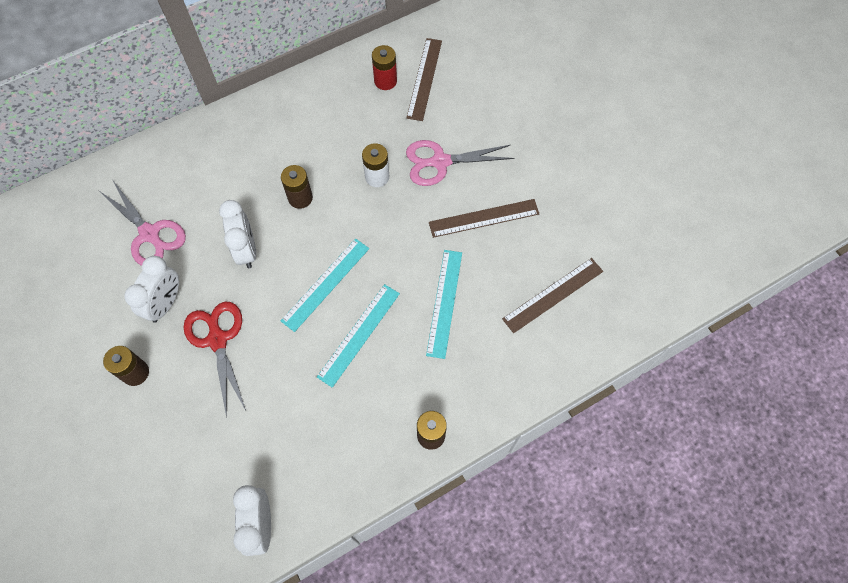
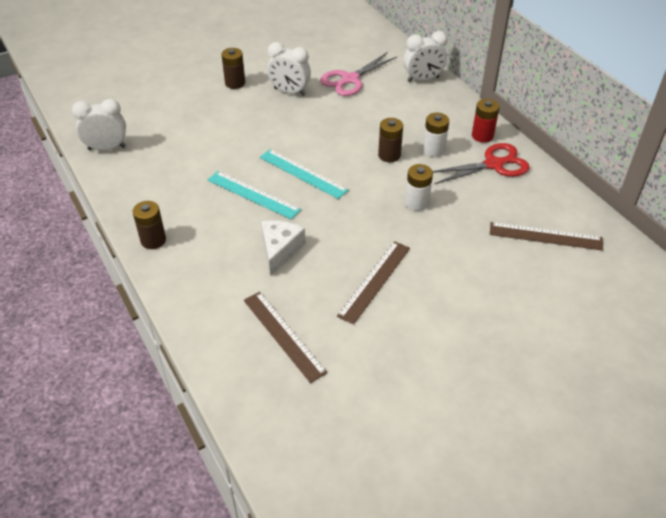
camera: 90 degrees right, 20 degrees down
(217, 339) = (257, 118): red scissors -> red scissors (494, 164)
(246, 250) = (336, 128): white clock -> white clock (423, 79)
(294, 156) = (433, 150): none -> white battery
(385, 81) = (534, 207): red battery -> red battery (482, 136)
(440, 162) = (440, 248): pink scissors -> none
(444, 303) = (280, 250): turquoise ruler -> white cheese
(484, 218) = (375, 281): brown ruler -> brown ruler turned 45 degrees clockwise

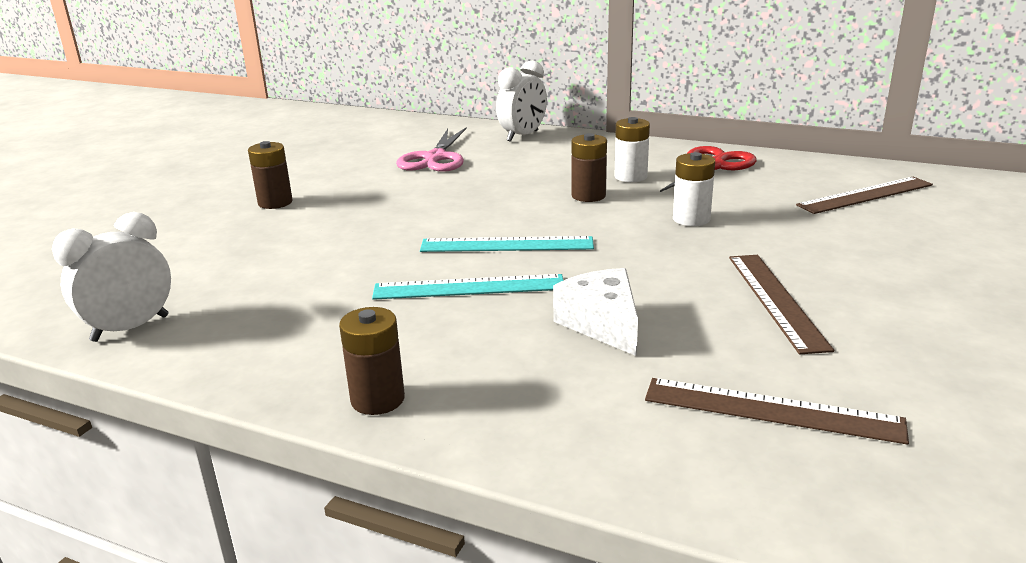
camera: 35 degrees left, 20 degrees down
(289, 91) = (369, 187): white clock -> none
(482, 136) = (661, 152): red battery -> none

